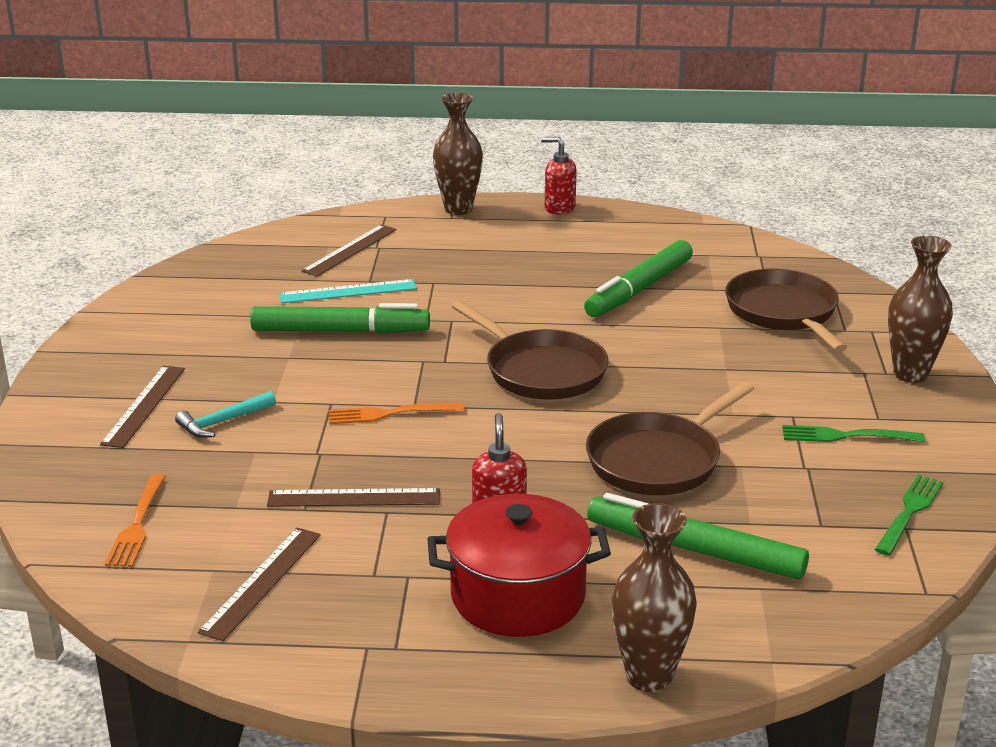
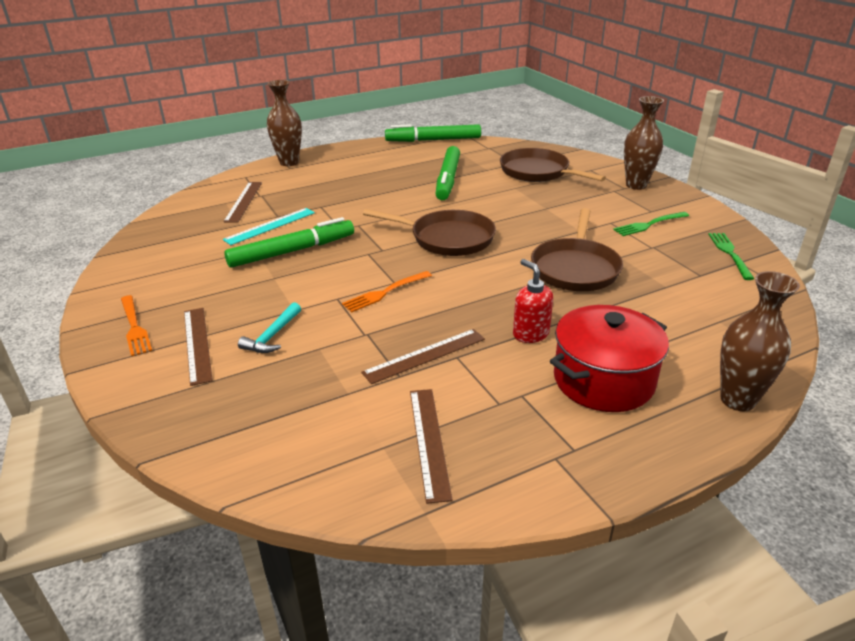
camera: 30 degrees left, 5 degrees up
(137, 524) = (285, 436): orange fork -> orange fork (134, 327)
(559, 208) = (350, 149): red soap dispenser -> none
(694, 550) = (660, 312): green marker -> green marker (433, 140)

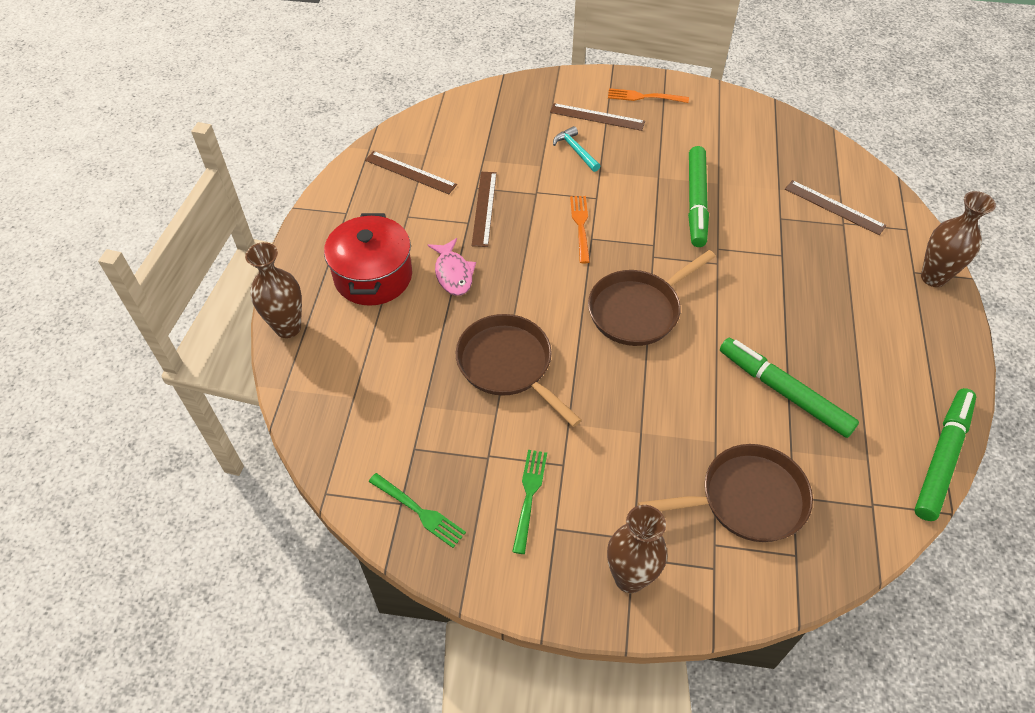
camera: 125 degrees right, 20 degrees up
(270, 226) = (760, 206): turquoise ruler -> none
(530, 334) = (453, 273): red soap dispenser -> pink fish

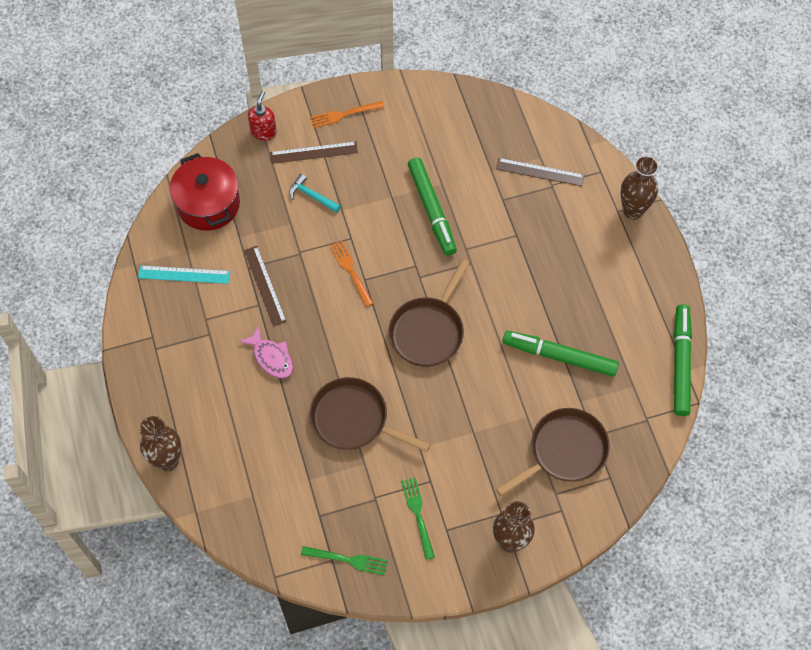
camera: 25 degrees left, 10 degrees up
(373, 276) = (209, 387): red pot -> red pot (208, 204)
(410, 172) = (184, 274): brown ruler -> turquoise ruler
(556, 86) = (264, 132): none -> red soap dispenser

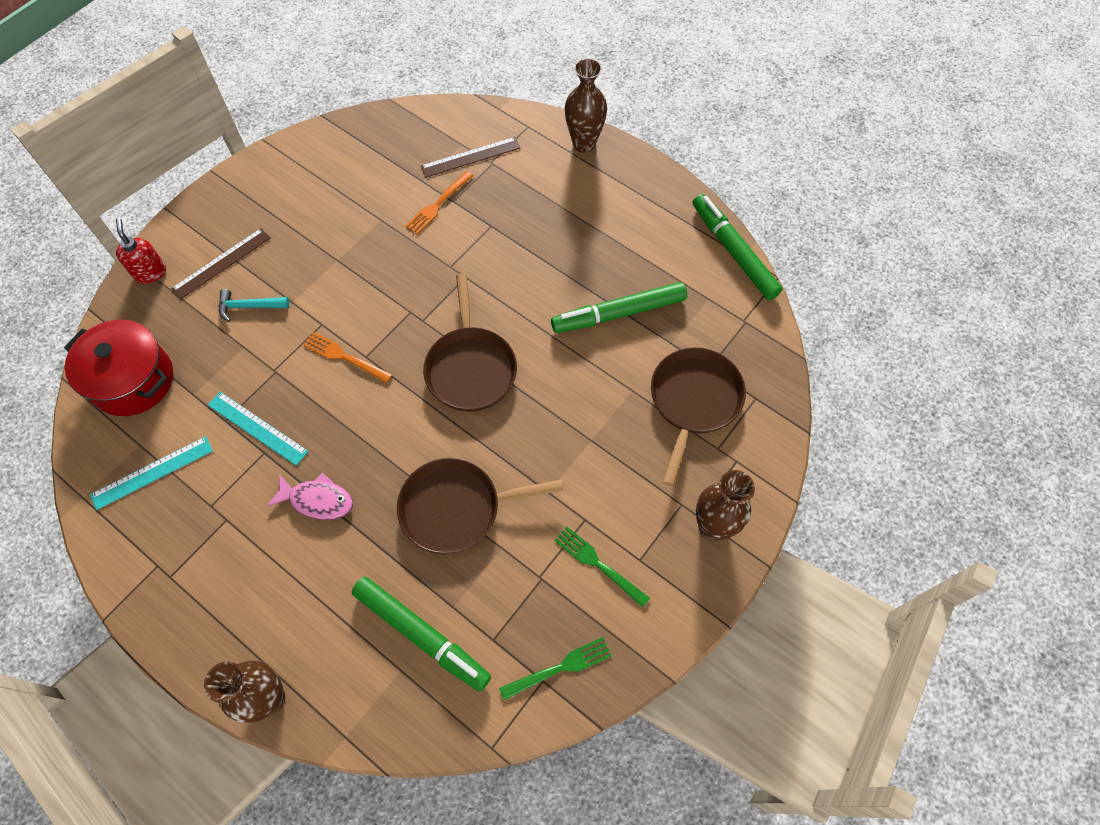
camera: 35 degrees left, 0 degrees up
(265, 285) = (257, 428): brown ruler -> turquoise ruler
(344, 114) = (230, 209): orange fork -> orange fork (438, 204)
(432, 210) = (388, 249): green marker -> green marker (422, 635)

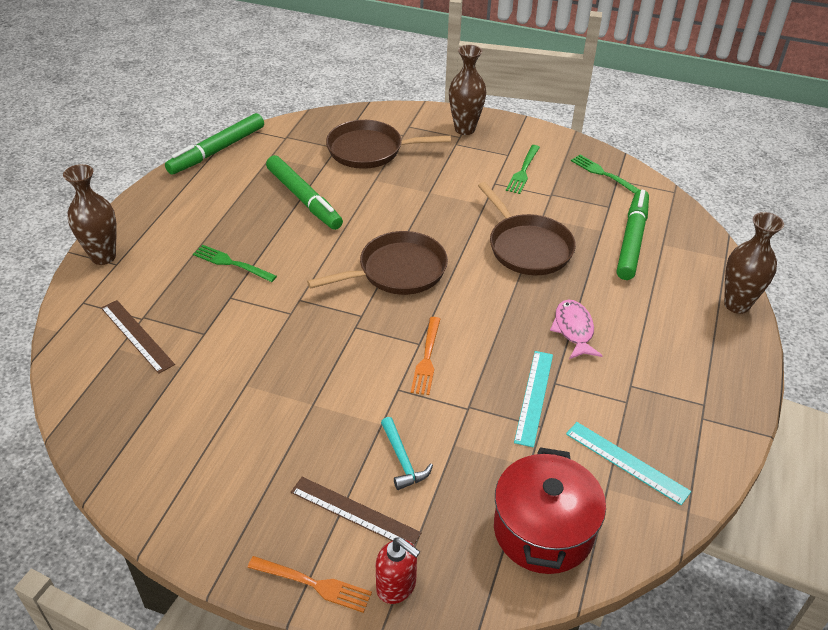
camera: 110 degrees left, 20 degrees down
(150, 272) = (396, 586): red soap dispenser -> red soap dispenser turned 105 degrees counterclockwise
(438, 204) = (212, 344): orange fork -> orange fork (313, 584)
(537, 234) = (231, 263): none -> green fork

